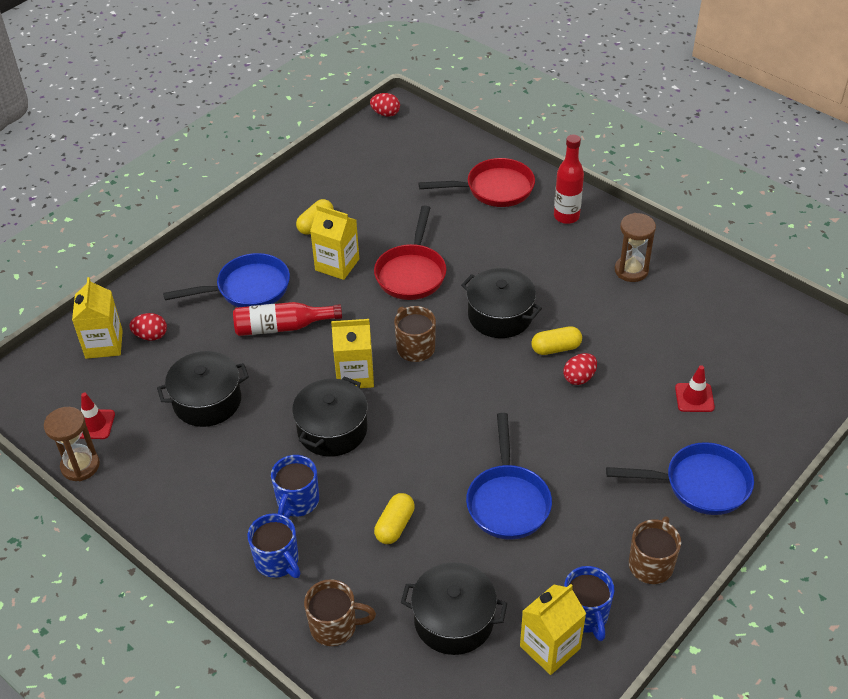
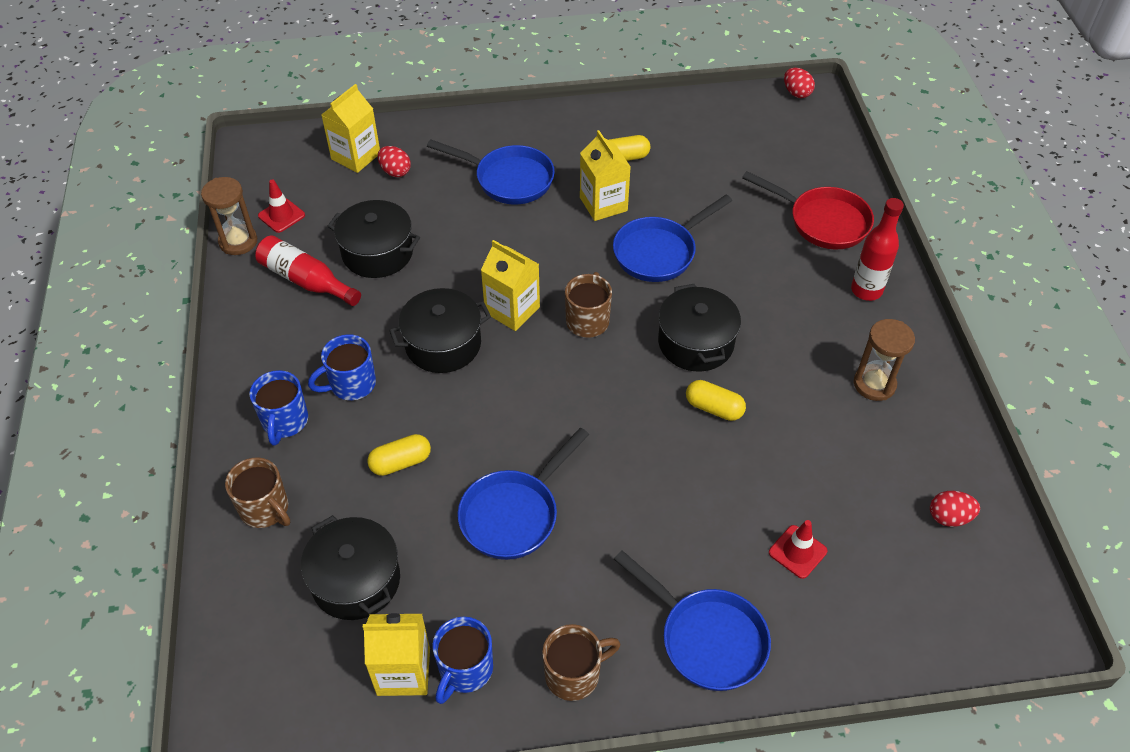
camera: 40 degrees right, 5 degrees up
(282, 327) = (500, 229): red bottle -> red bottle (306, 280)
(412, 273) = (659, 252): red pan -> blue pan
(579, 378) = (704, 451): red egg -> red egg (949, 517)

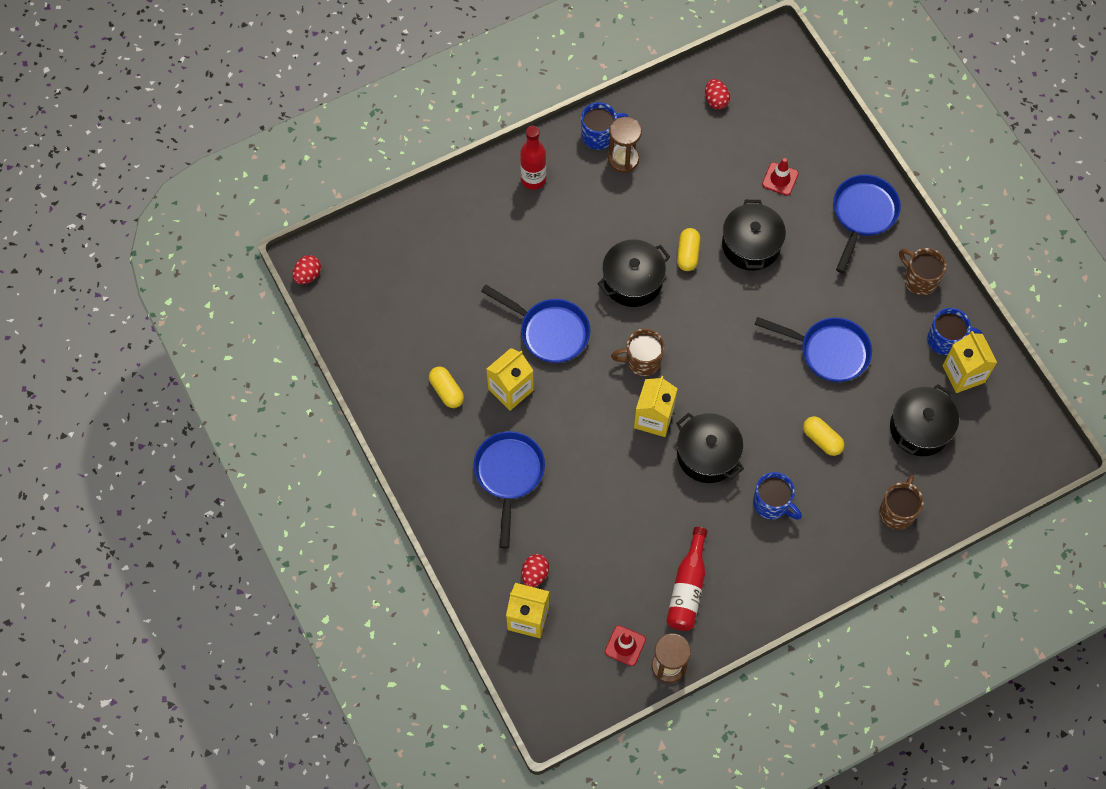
camera: 110 degrees left, 15 degrees up
(285, 422) = (824, 534): blue mug -> blue mug (599, 135)
(377, 253) = (635, 545): black pot -> black pot (751, 245)
(823, 221) = (468, 222): red pan -> none

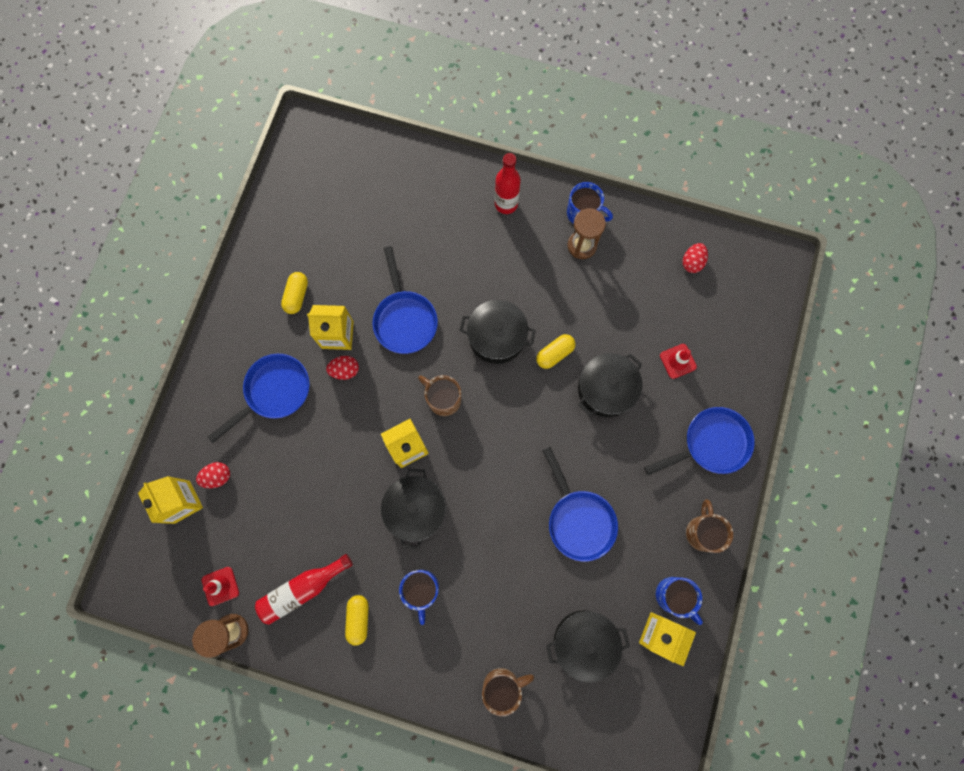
camera: 45 degrees right, 10 degrees up
(308, 275) = (295, 136): red egg -> red egg (345, 370)
(822, 439) = (505, 578): yellow capsule -> yellow capsule (358, 618)

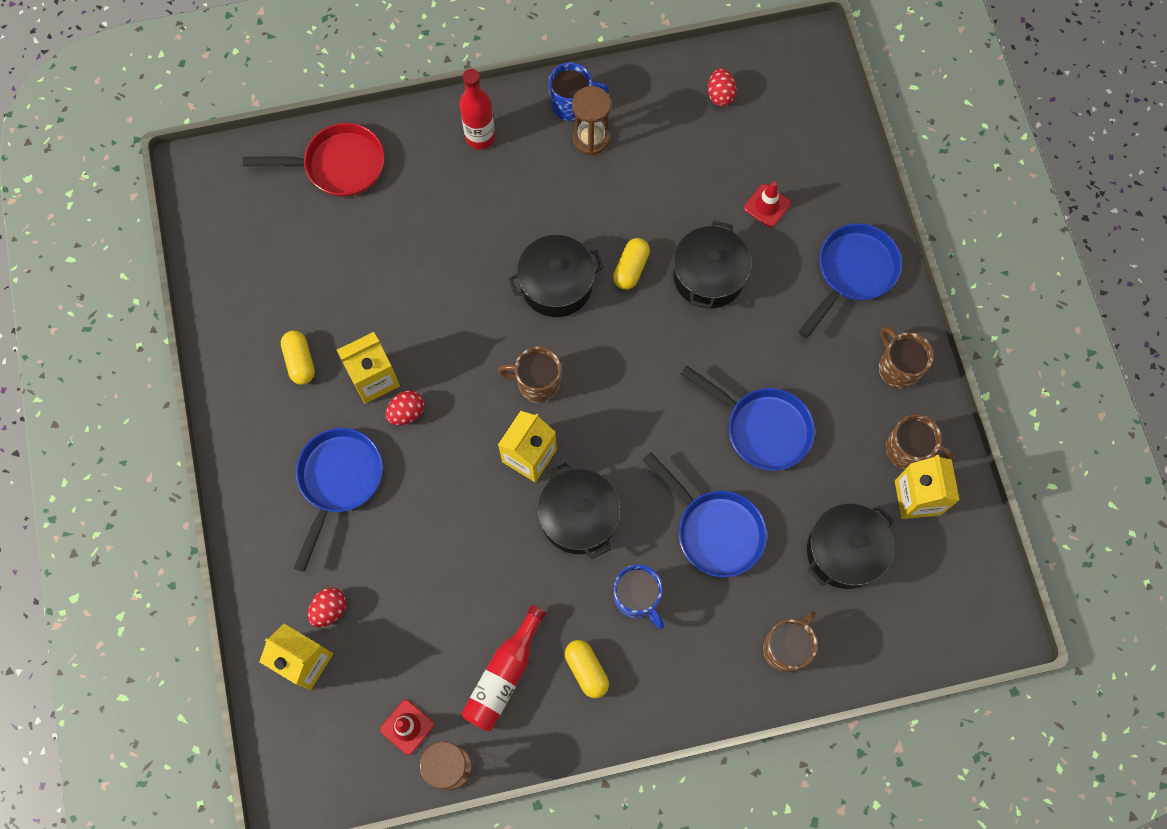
camera: 30 degrees left, 5 degrees down
(400, 173) = (338, 165): none -> red pan
(405, 319) = (441, 321): blue pan -> blue pan (714, 530)
(673, 596) = (908, 450): blue mug -> brown mug

